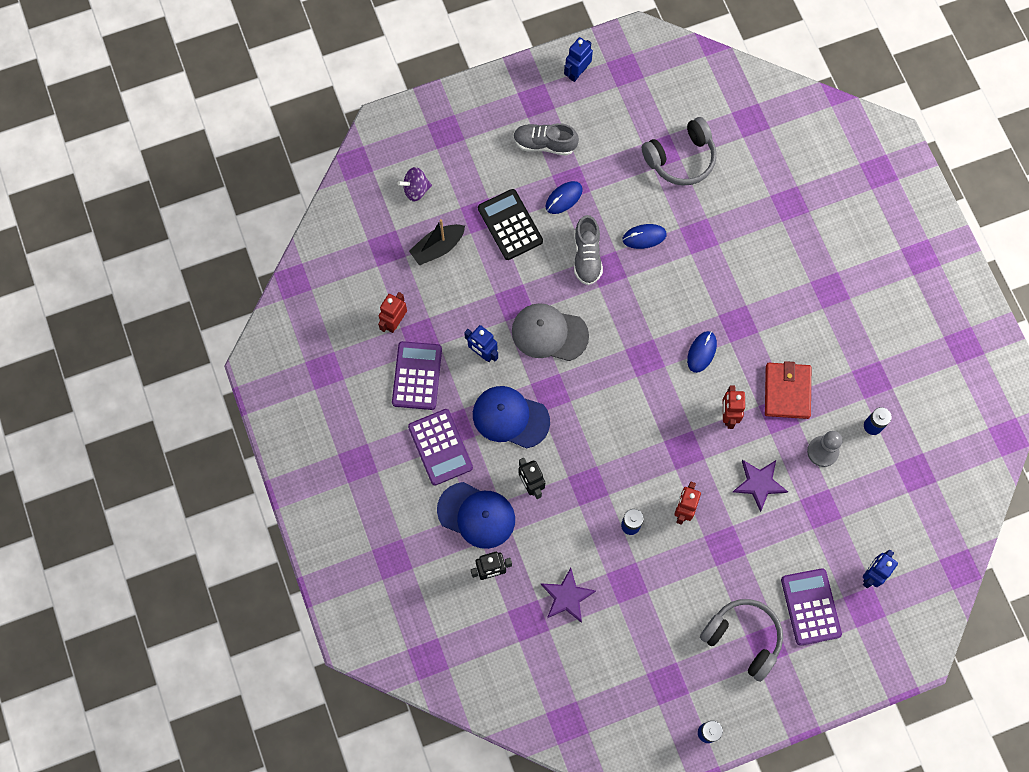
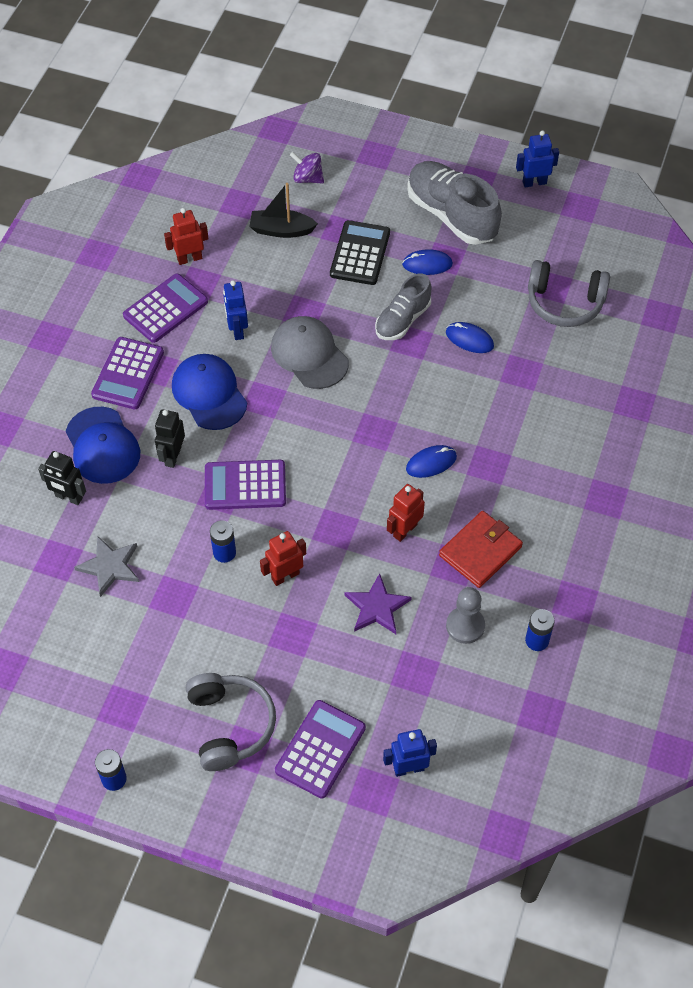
camera: 40 degrees right, 15 degrees down
(544, 144) = (451, 215): grey shoe -> grey shoe, size x1.62
(567, 597) = (110, 566): purple star -> grey star
(598, 466) = (245, 485): none -> purple calculator

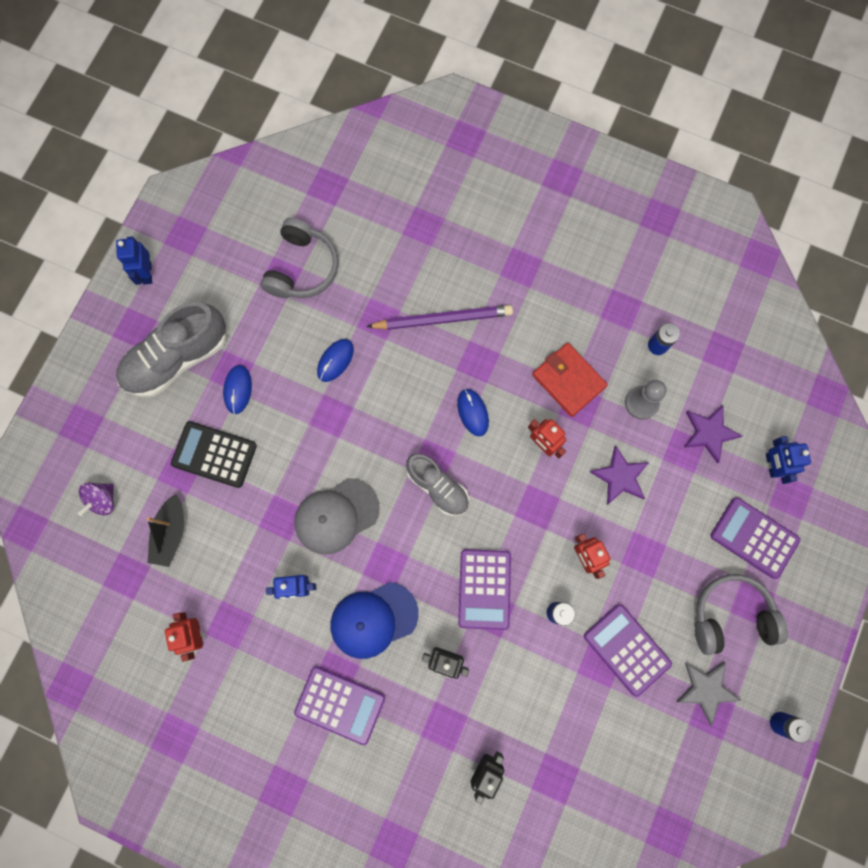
camera: 85 degrees left, 20 degrees up
(102, 446) = (426, 732): blue cap -> none
(110, 566) = (566, 725): grey star -> grey star (706, 689)
(165, 309) = (260, 662): purple calculator -> purple calculator (626, 649)
(402, 320) = (304, 421): grey shoe -> grey shoe (438, 487)
(439, 699) = (709, 433): none -> purple star
(531, 428) = (443, 319): none -> purple pencil

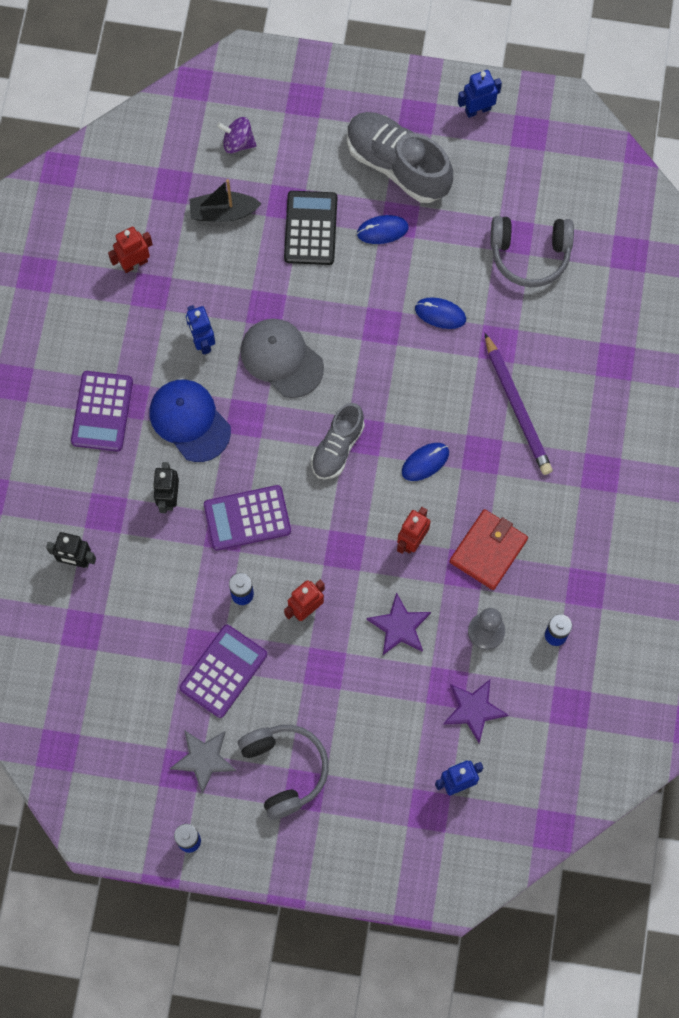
camera: 75 degrees right, 5 degrees down
(754, 537) = (373, 778): purple calculator -> none

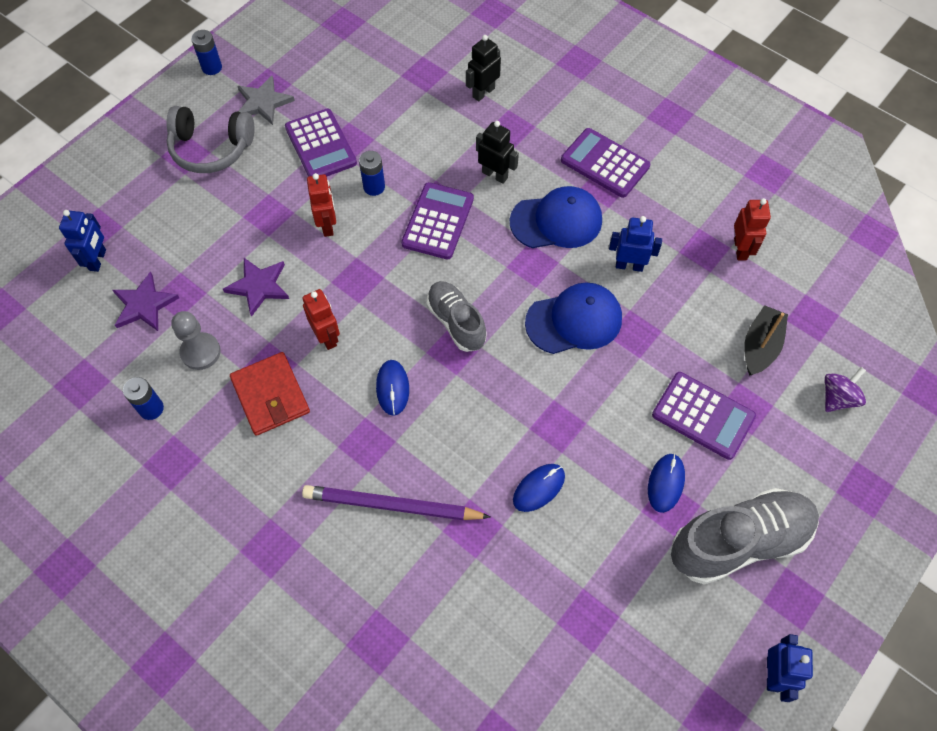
camera: 120 degrees right, 10 degrees down
(281, 358) = (574, 320): grey cap -> blue cap
(310, 228) = (703, 416): black calculator -> purple calculator
(530, 254) = (556, 623): grey headphones -> none

